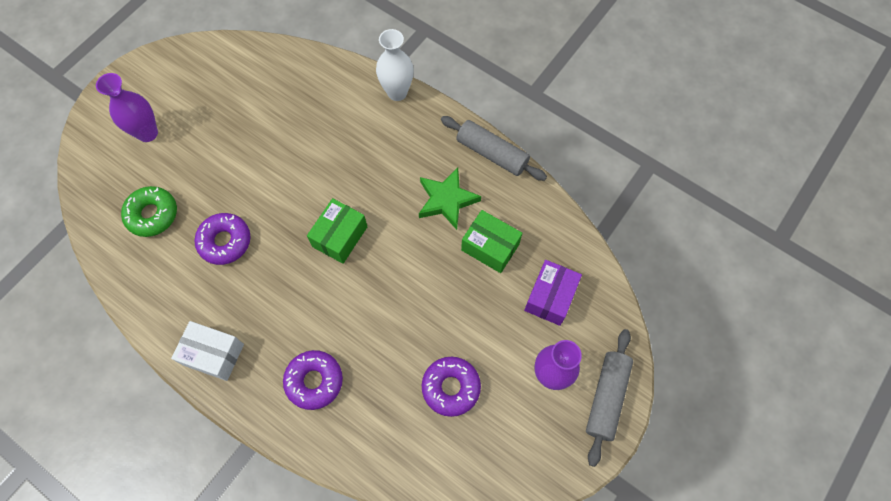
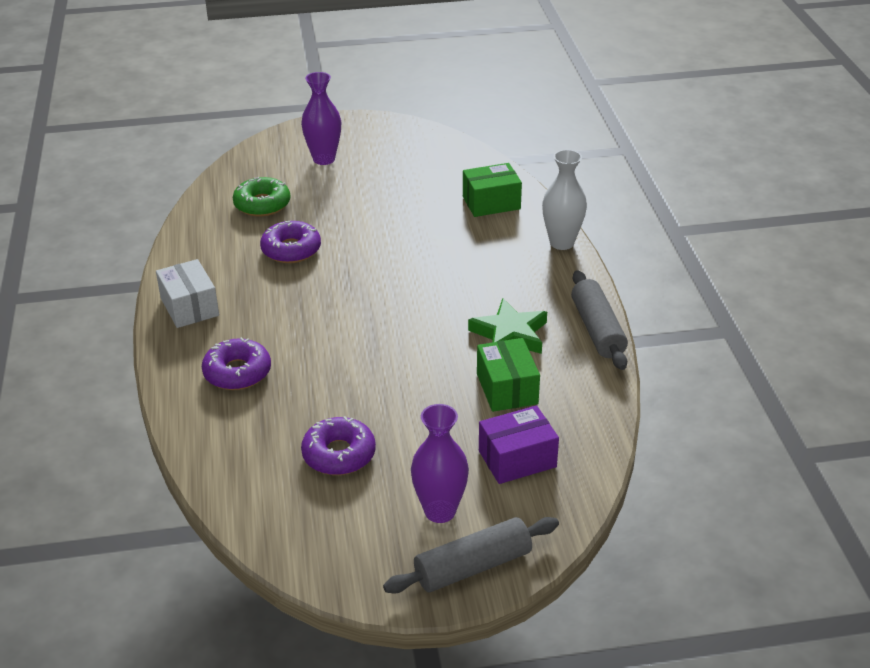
camera: 45 degrees right, 30 degrees down
(340, 236) = (383, 301): green box -> green box (491, 203)

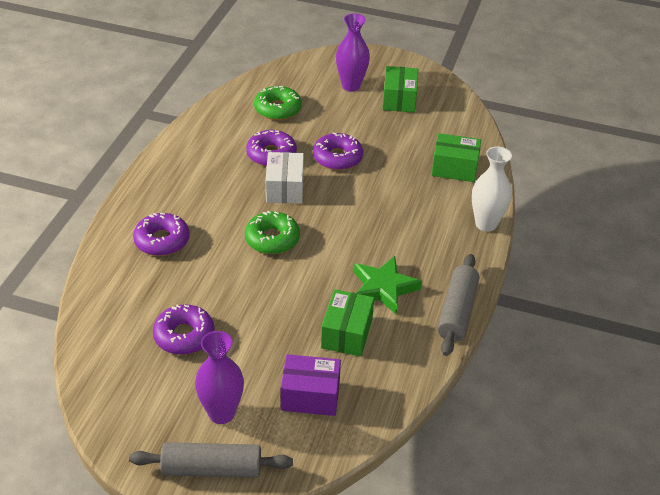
camera: 25 degrees right, 5 degrees up
(189, 307) = (167, 175): white box -> white box (284, 188)
(358, 329) = (272, 239): none -> green donut
(365, 231) = (337, 158): none -> purple donut
(385, 157) = (399, 99): none -> green box

